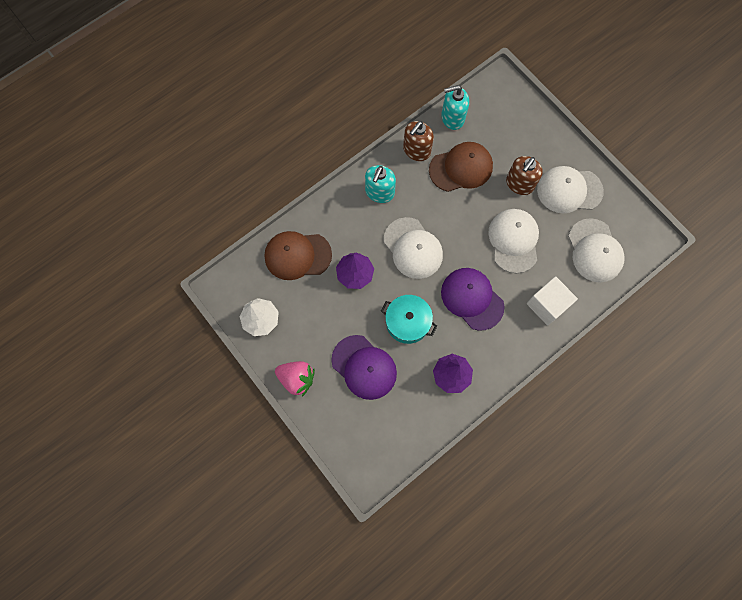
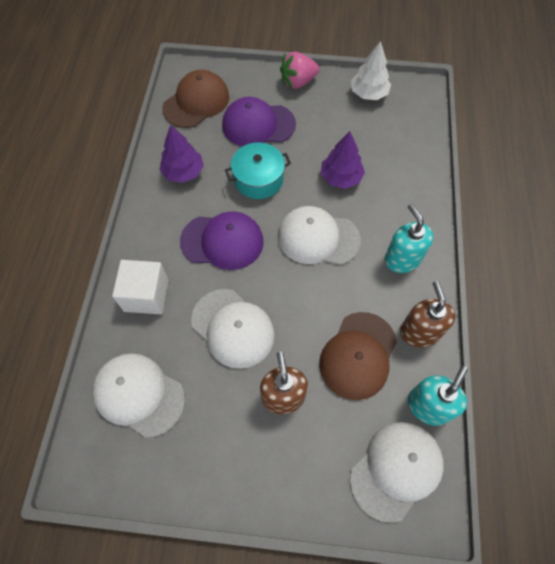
camera: 135 degrees right, 10 degrees down
(297, 255) = (400, 153): brown cap -> brown cap (196, 102)
(569, 190) = (223, 441): white cap -> white cap (396, 470)

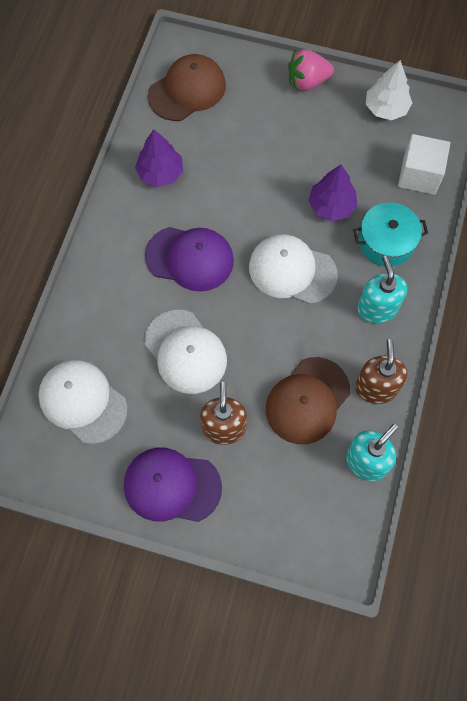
camera: 10 degrees right, 5 degrees up
(146, 295) = (103, 303): white cube -> white cube (419, 175)
(258, 125) = (252, 128): purple cap -> purple cap (171, 486)
(258, 179) = (240, 194): turquoise pot -> turquoise pot (386, 242)
(396, 470) = (320, 515): white cap -> none

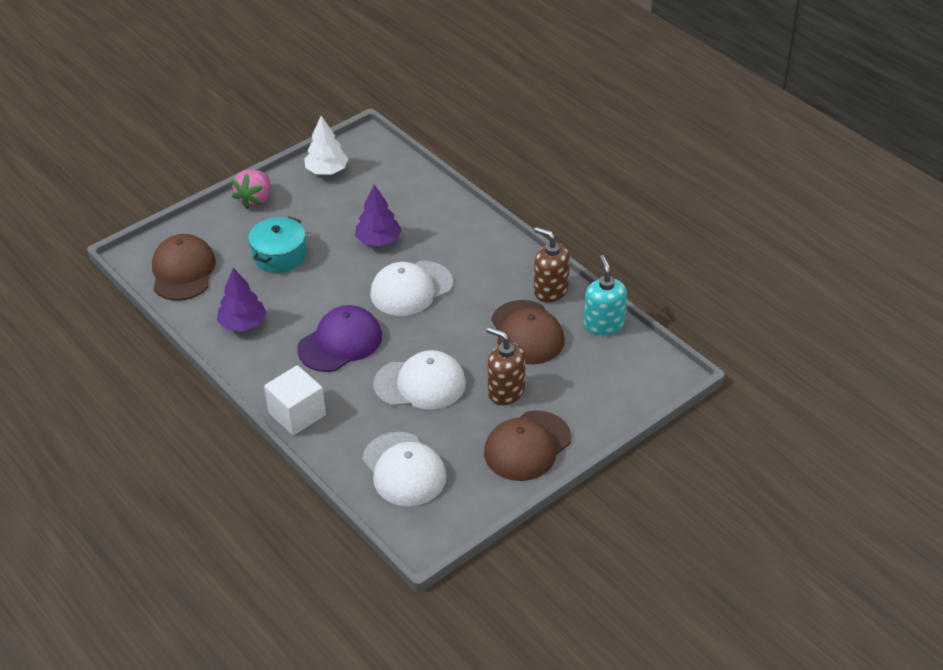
camera: 55 degrees left, 25 degrees down
(83, 401) = (404, 469): white cap -> white cap turned 105 degrees counterclockwise
(171, 486) = (527, 446): purple cap -> brown cap
(377, 308) = (488, 258): turquoise soap dispenser -> none
(386, 242) = (439, 227): turquoise pot -> turquoise pot (279, 255)
(419, 175) = (402, 182): white cube -> white cube (297, 414)

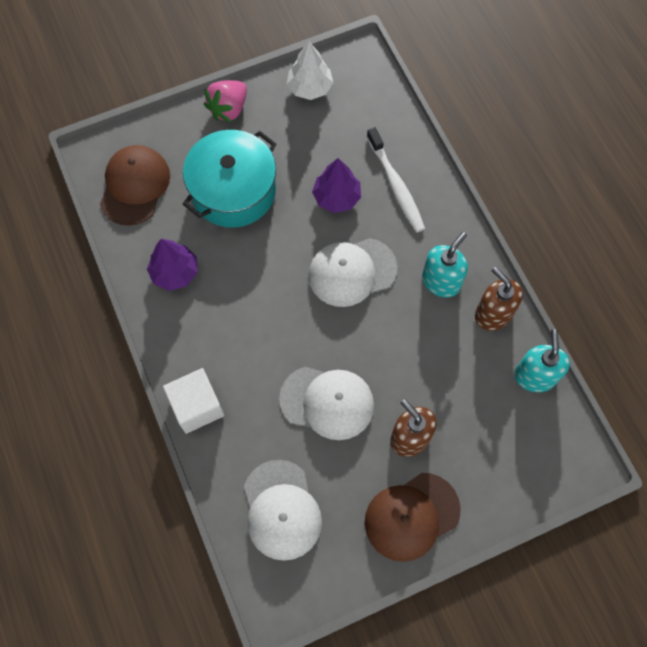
camera: 15 degrees right, 25 degrees up
(279, 255) = (233, 191): turquoise pot -> turquoise pot, size x1.54
(340, 342) = (263, 324): purple cap -> none
(430, 221) = (396, 185): none -> white toothbrush
(495, 278) = (441, 281): none -> turquoise soap dispenser
(527, 333) = (453, 365): brown cap -> none

